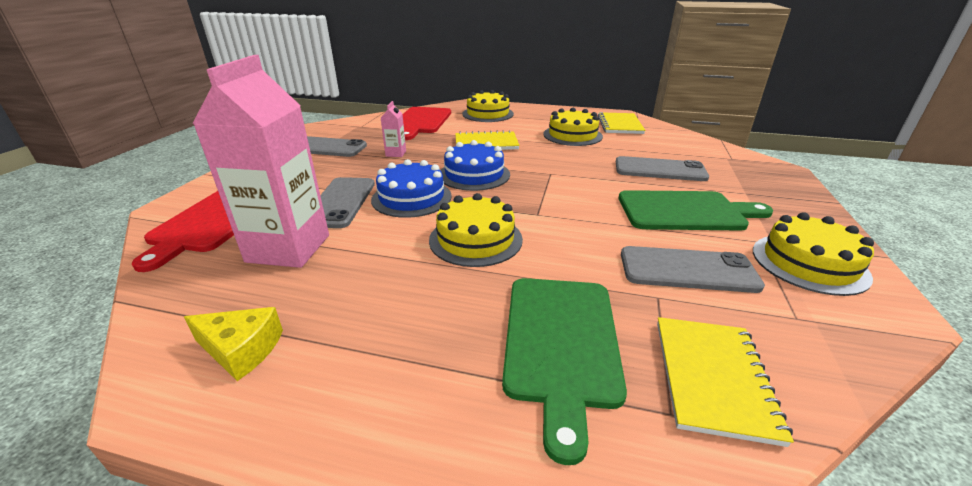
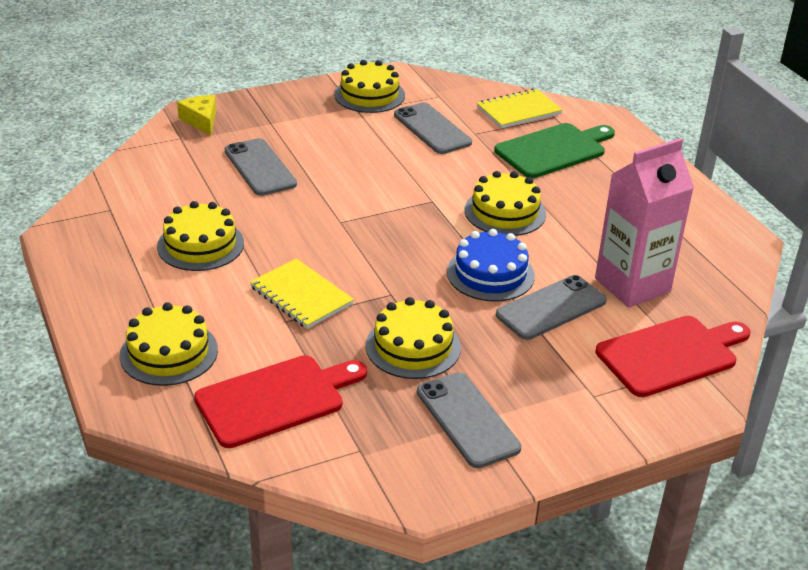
camera: 130 degrees left, 5 degrees up
(241, 350) = (702, 235): yellow cheese -> yellow cheese (201, 121)
(396, 153) = (413, 346): pink carton -> yellow cake
(474, 174) = (399, 263): blue cake -> none
(619, 125) = (117, 223): yellow notebook -> none
(685, 211) = (343, 142): green cutting board -> none

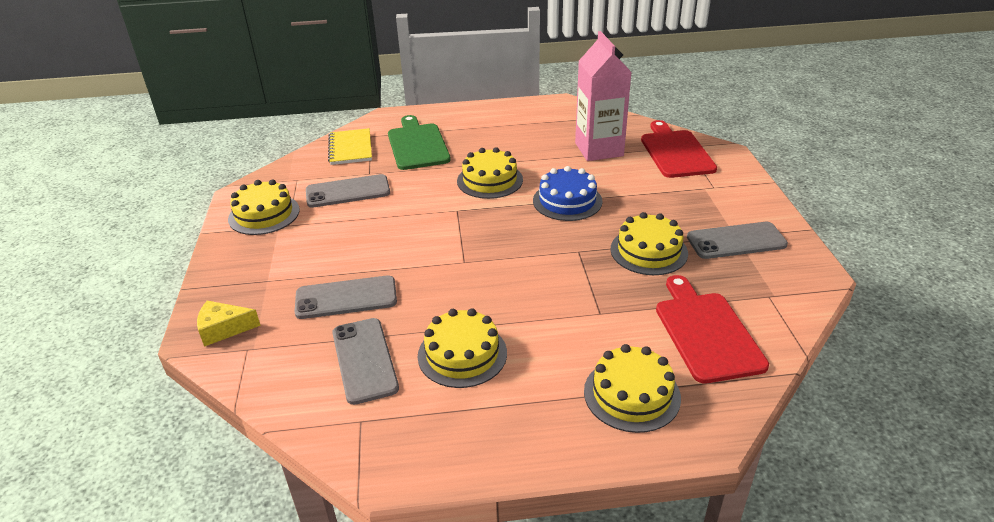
camera: 70 degrees left, 0 degrees up
(301, 296) = (567, 299): yellow notebook -> none
(551, 308) = (616, 184): grey phone -> grey phone (364, 360)

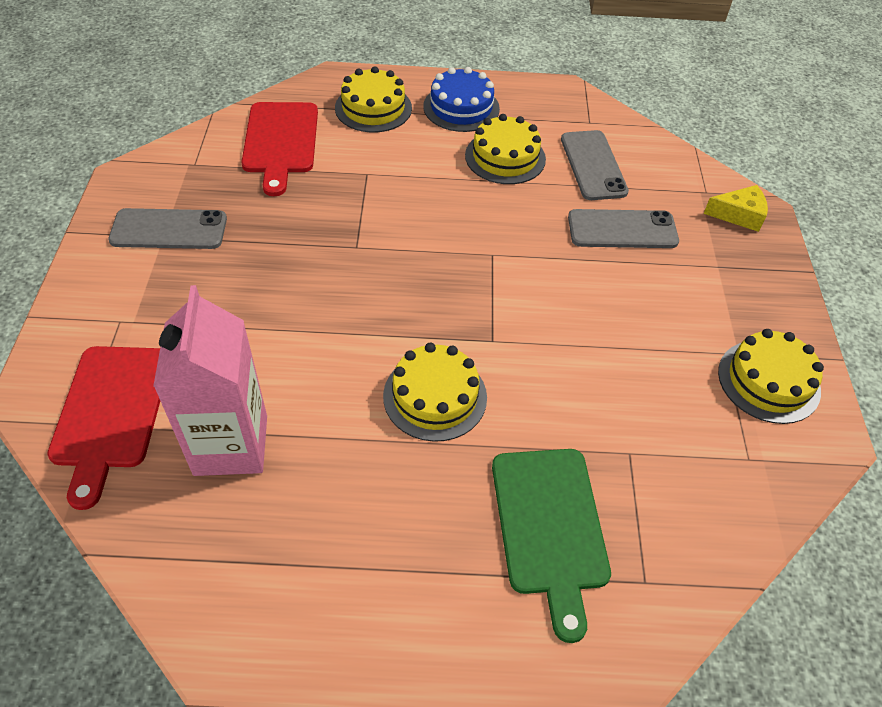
camera: 175 degrees left, 15 degrees up
(348, 192) = (656, 410): grey phone -> none
(350, 148) = (677, 540): yellow notebook -> none
(567, 201) = (335, 330): blue cake -> blue cake (461, 107)
(648, 251) = (277, 233): yellow cake -> none

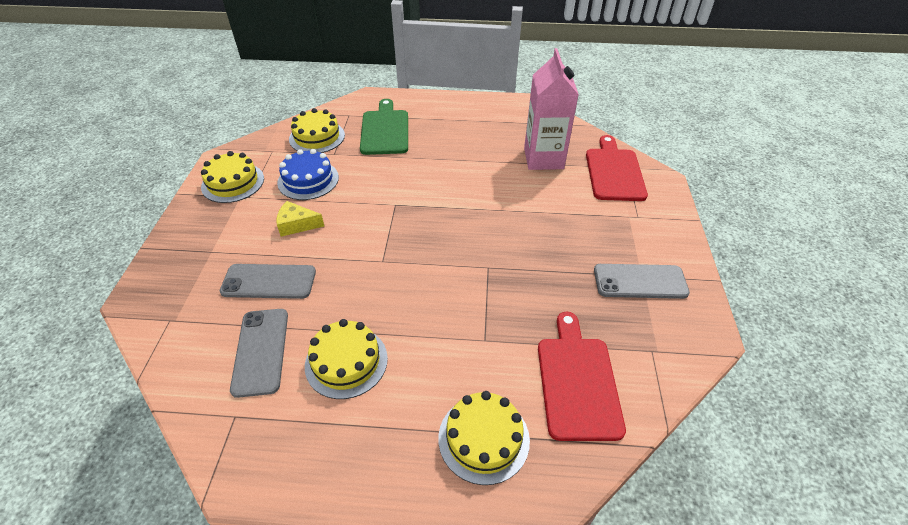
camera: 175 degrees left, 5 degrees down
(435, 396) = (434, 177): yellow cake -> yellow cake (317, 137)
(461, 107) = (379, 440): blue cake -> blue cake (308, 180)
(739, 215) = (158, 295): yellow cheese -> yellow cheese (297, 225)

